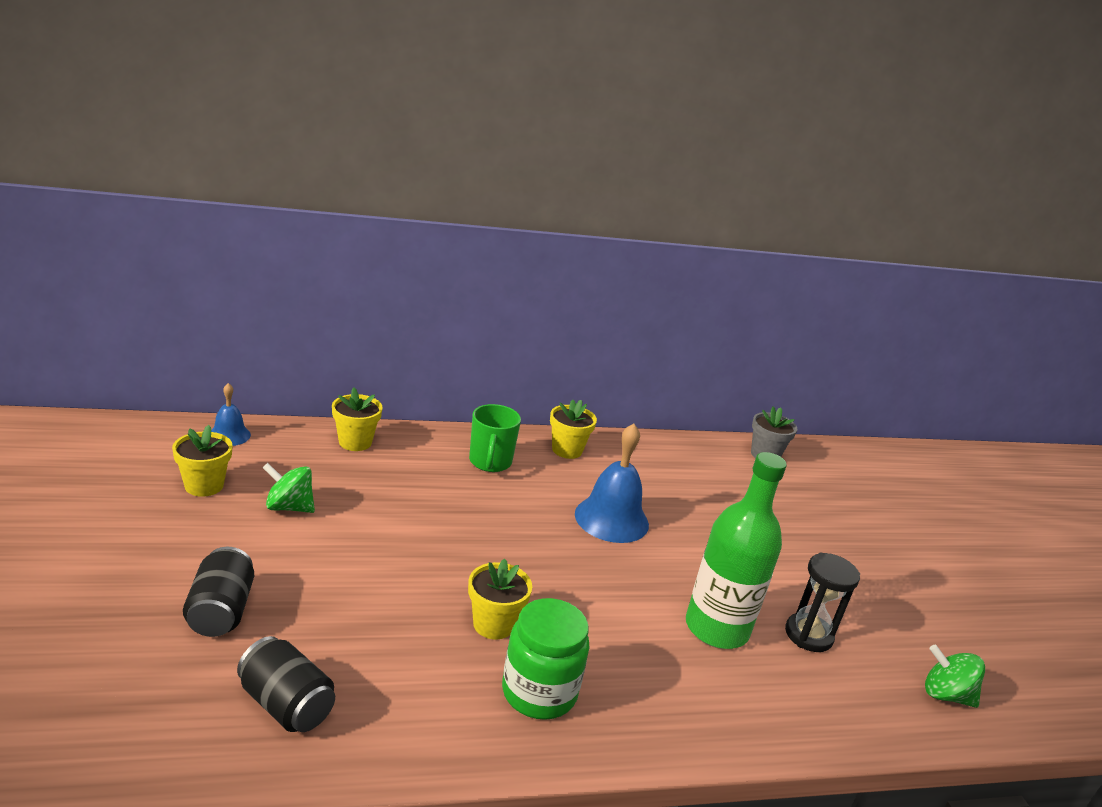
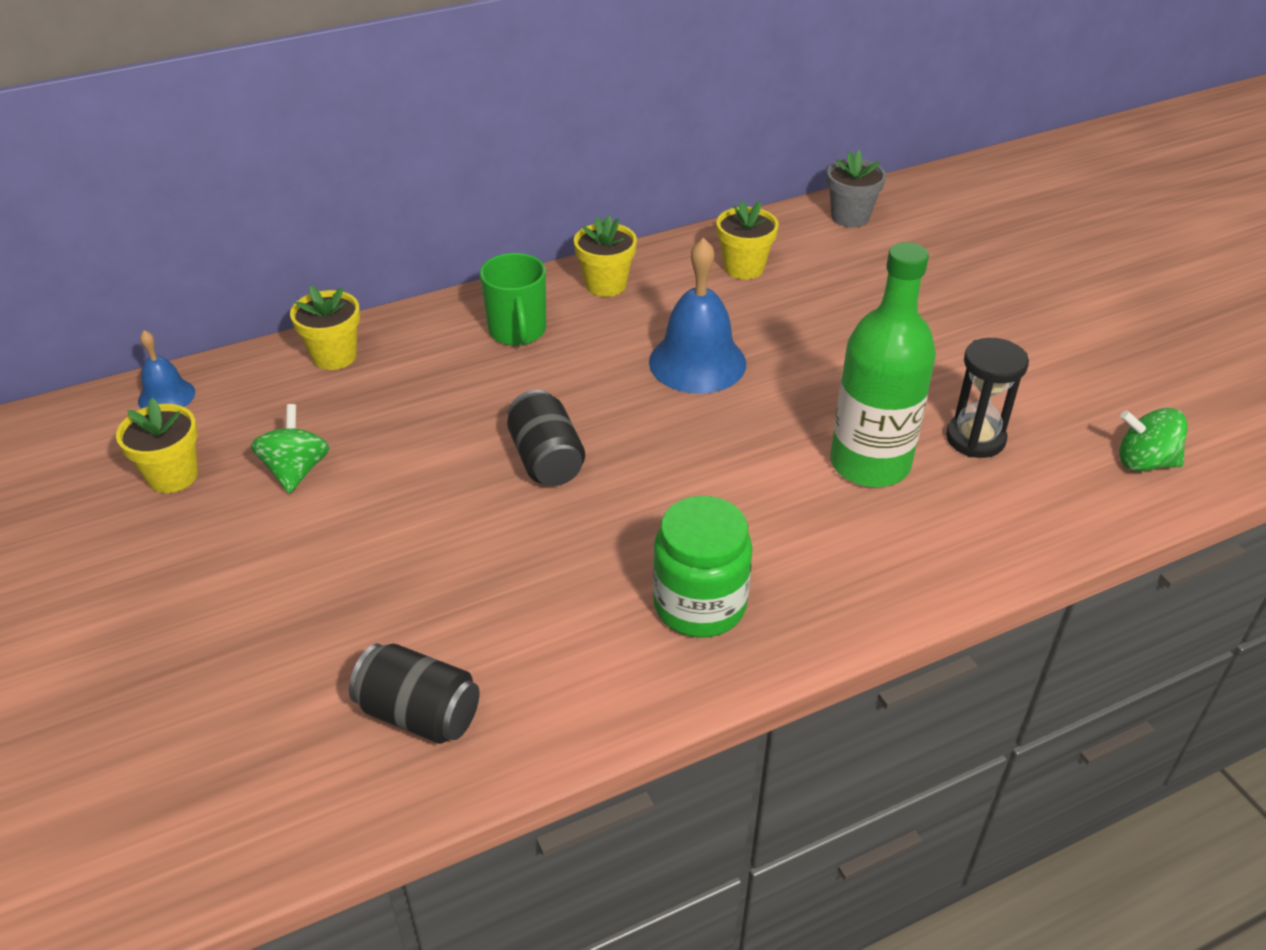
camera: 10 degrees left, 15 degrees up
(221, 611) = (283, 629): black can -> black can (546, 460)
(289, 507) = (296, 471): green spinning top -> green spinning top turned 90 degrees clockwise
(493, 624) = (613, 541): yellow flower pot -> yellow flower pot (744, 268)

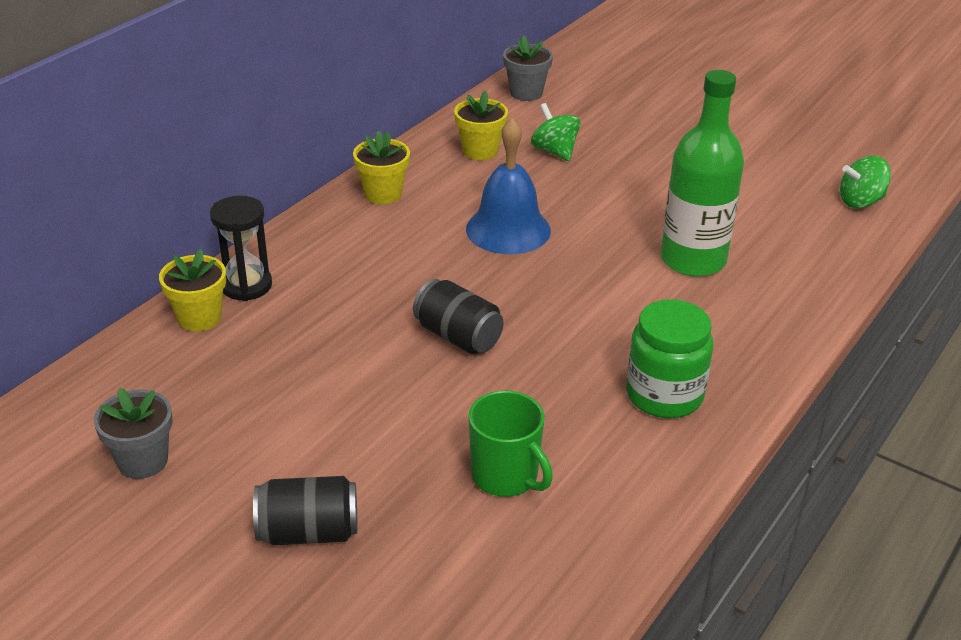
camera: 30 degrees left, 5 degrees down
(166, 396) = (69, 401): blue bell -> none
(173, 476) = (143, 461): yellow flower pot -> grey flower pot
(296, 471) = (255, 417): green spinning top -> green spinning top (554, 151)
(419, 714) = (533, 550): black can -> black can (308, 532)
(517, 331) = (343, 250): green mug -> green mug (506, 476)
(975, 439) = (746, 221): black hourglass -> black hourglass (246, 285)

